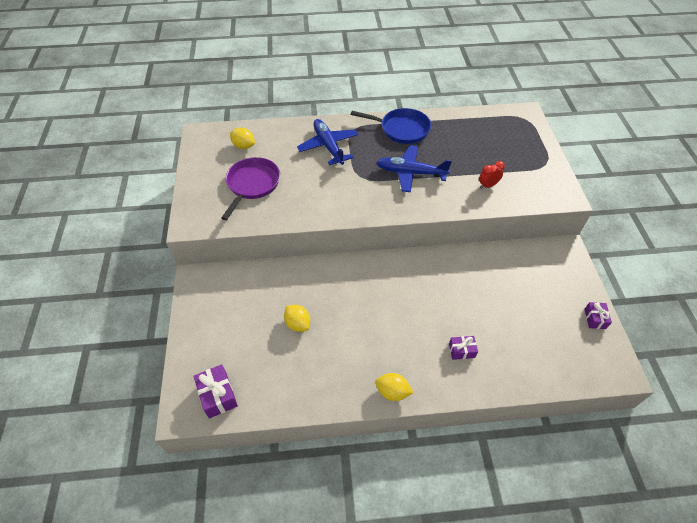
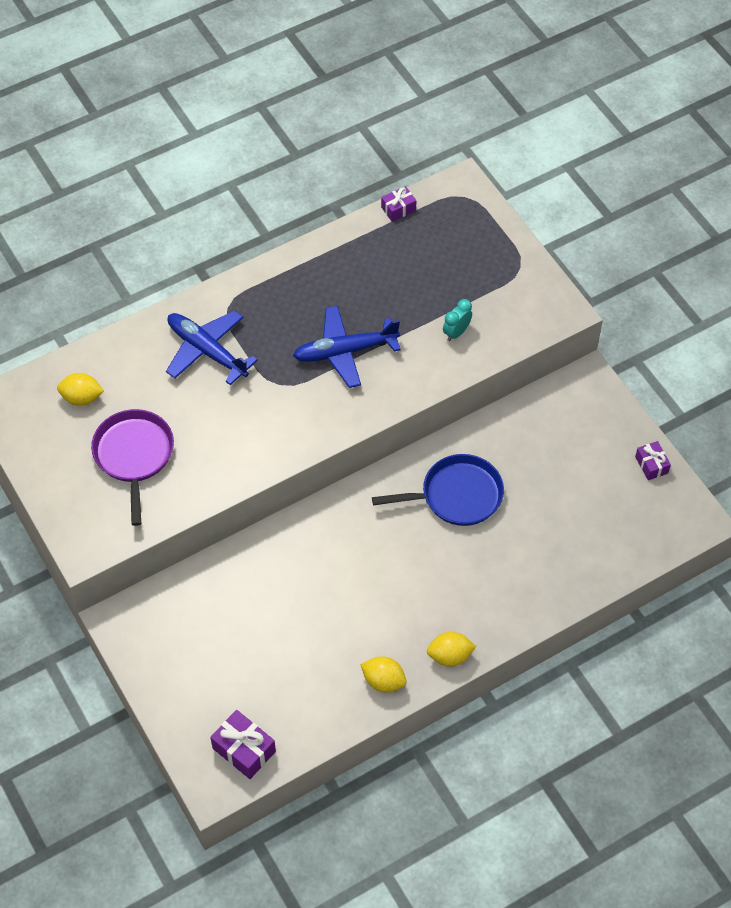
camera: 25 degrees left, 5 degrees up
(298, 324) = (292, 623): yellow lemon -> yellow lemon (383, 681)
(402, 129) = (298, 281): blue pan -> blue pan (457, 495)
(461, 350) = (509, 572): purple gift -> purple gift (398, 209)
(487, 185) = (456, 332): red clock -> turquoise clock

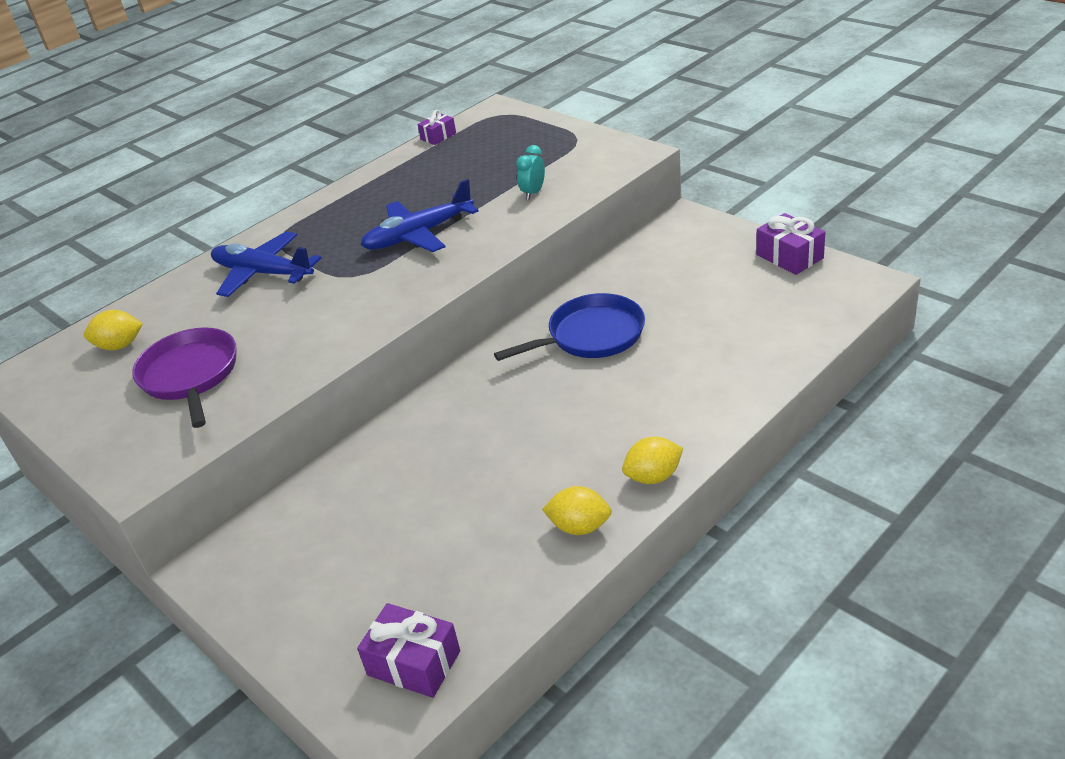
camera: 10 degrees left, 20 degrees down
(651, 465) = (789, 256): purple gift -> purple gift, size x1.57

